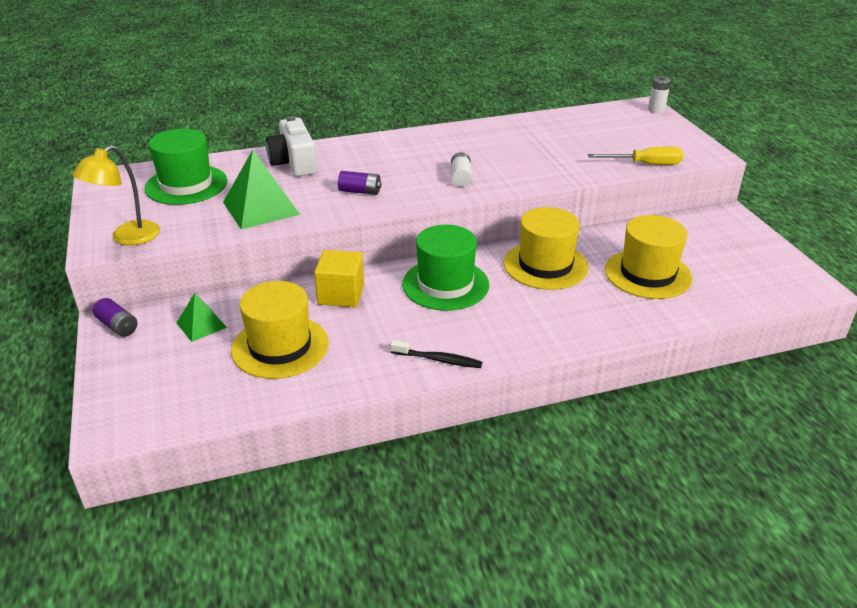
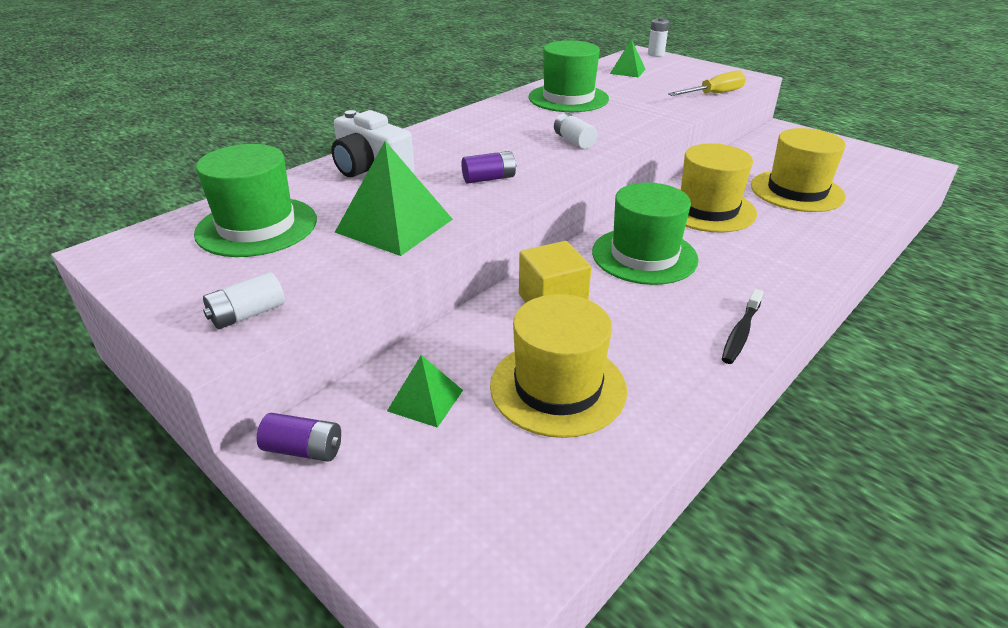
camera: 30 degrees left, 0 degrees up
(127, 238) = (248, 314): yellow lamp -> white battery
(438, 360) = (740, 333): black toothbrush -> black toothbrush turned 135 degrees clockwise
(511, 138) = (568, 98): none -> green hat
(601, 122) = (627, 71): none -> green pyramid

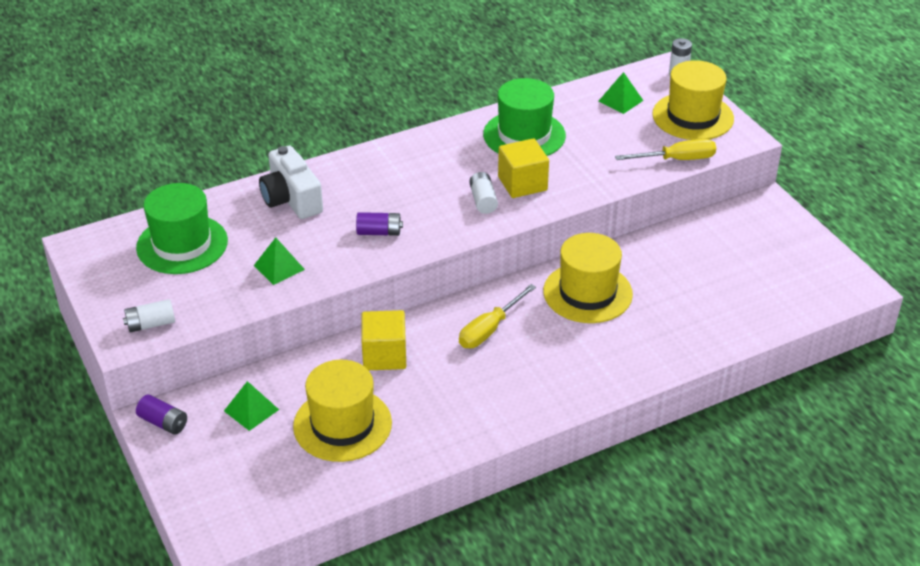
camera: 20 degrees right, 5 degrees up
(394, 225) = (279, 267): green pyramid -> green pyramid, size x0.57
(599, 125) = (522, 183): none -> yellow cube
(644, 255) = (489, 329): green hat -> yellow screwdriver
(740, 333) = (505, 419): black toothbrush -> none
(797, 191) = (693, 291): yellow hat -> yellow hat (693, 116)

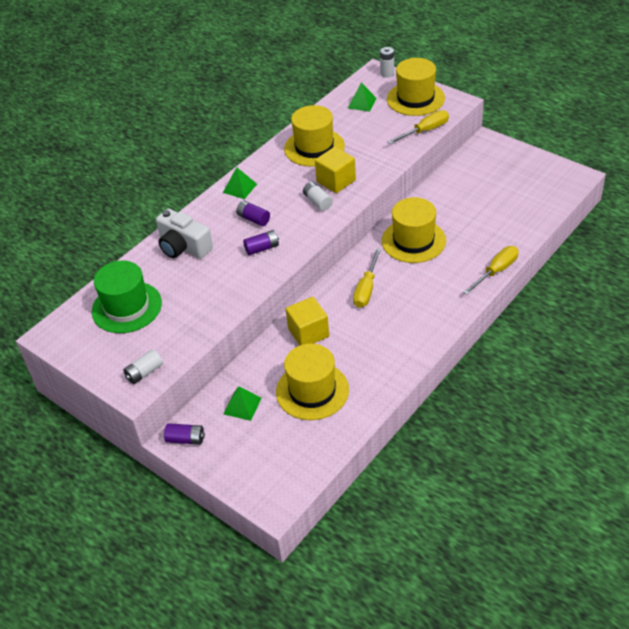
camera: 20 degrees left, 5 degrees up
(279, 267) = (209, 298): green pyramid -> green pyramid (240, 188)
(393, 195) = (253, 219): none -> purple battery
(524, 135) = (314, 147): green hat -> yellow hat
(667, 367) = (496, 271): none -> yellow screwdriver

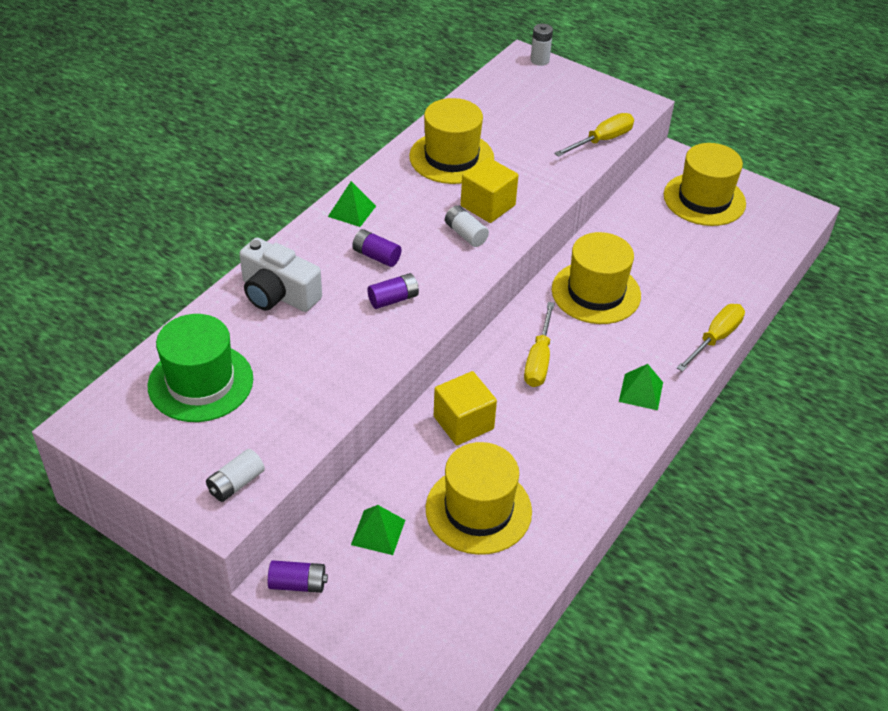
camera: 10 degrees left, 0 degrees up
(362, 103) = (510, 99): green pyramid -> green pyramid (641, 391)
(415, 98) = (583, 96): yellow hat -> yellow hat (704, 199)

